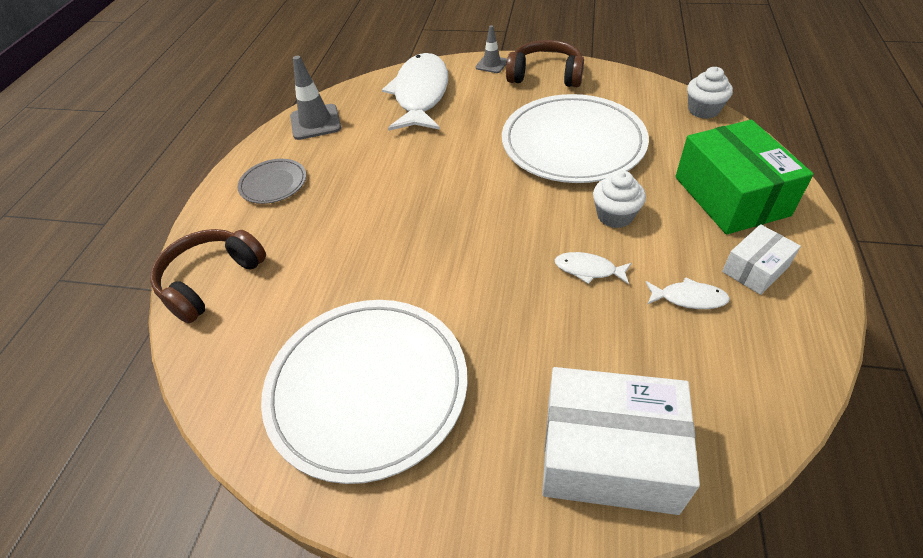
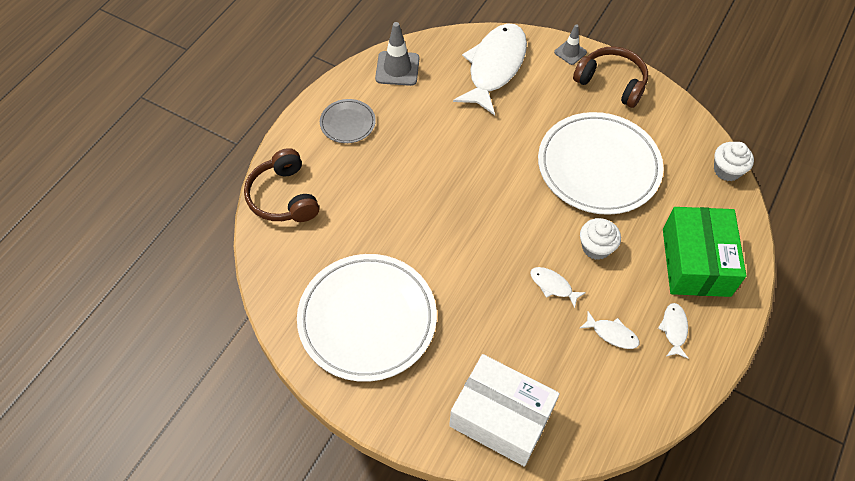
camera: 15 degrees right, 10 degrees up
(210, 280) = (283, 197): brown headphones -> brown headphones turned 75 degrees counterclockwise
(755, 269) = (674, 329): white box -> white fish

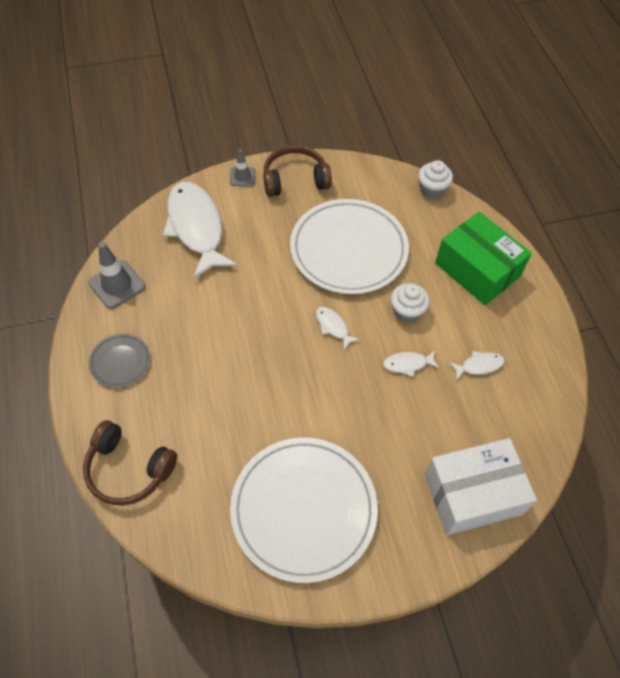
camera: 45 degrees left, 0 degrees up
(674, 329) = (511, 328): white fish -> white fish (333, 326)

